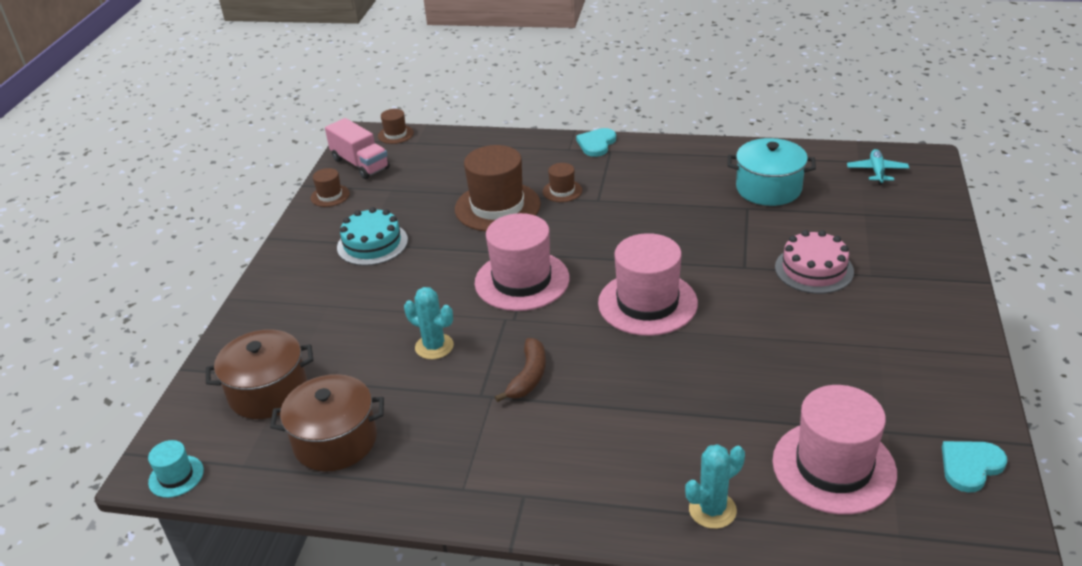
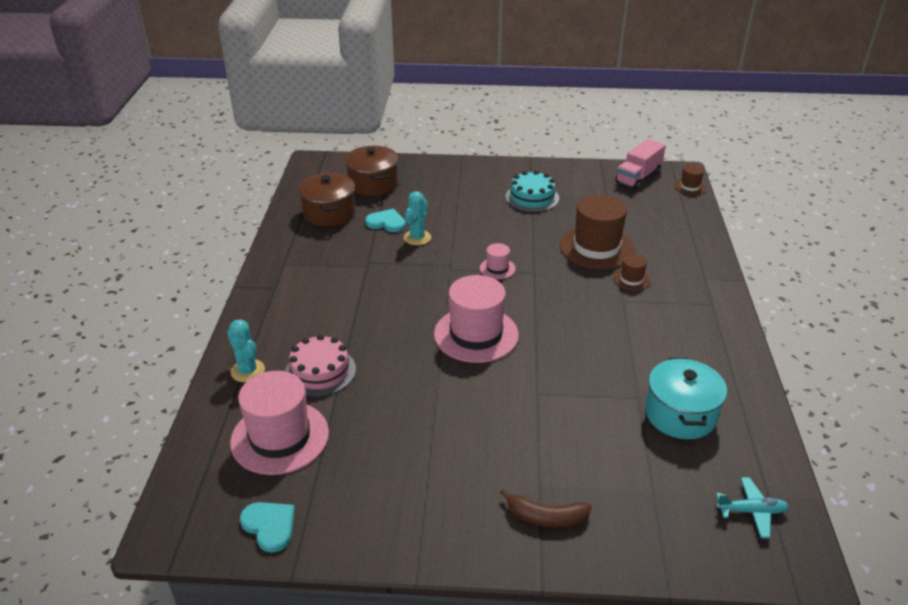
camera: 80 degrees right, 0 degrees up
(176, 476) = (306, 168): turquoise hat -> none
(330, 196) = (589, 171): brown hat -> none
(522, 280) = (497, 268): pink hat -> pink hat, size x0.47
(528, 376) = (386, 280): brown banana -> brown banana (546, 517)
(596, 144) = (722, 294): turquoise heart -> turquoise heart (386, 223)
(814, 269) = (541, 442): pink cake -> pink cake (320, 371)

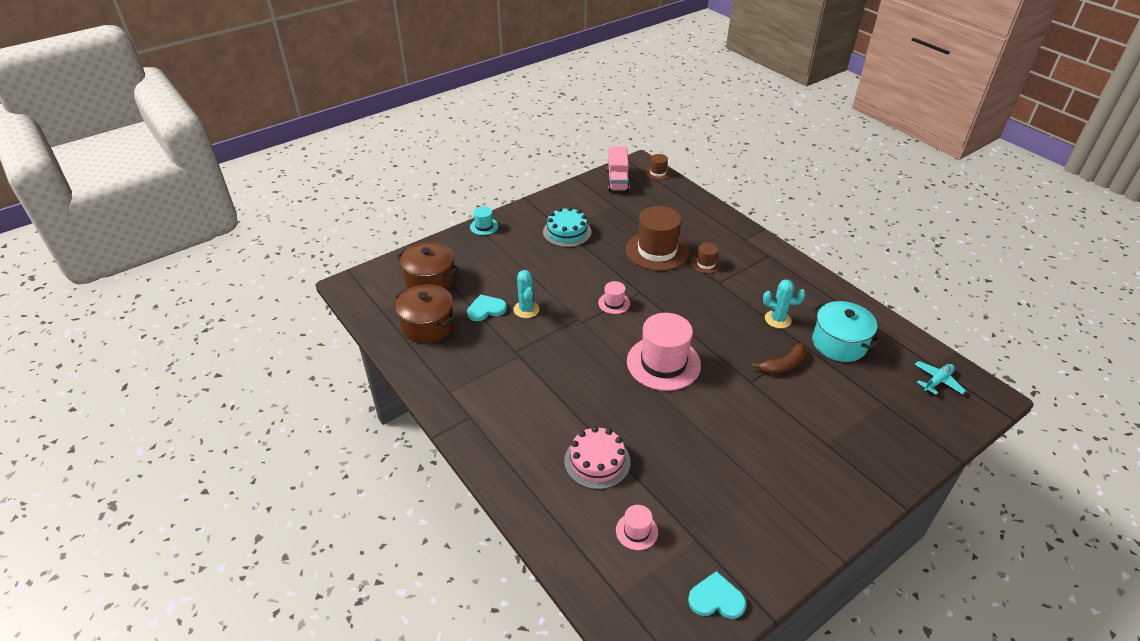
camera: 40 degrees left, 5 degrees up
(248, 371) = (543, 498): turquoise cactus -> turquoise cactus (777, 319)
(280, 437) = (636, 531): pink hat -> pink hat, size x0.47
(466, 164) = (484, 226): none -> turquoise hat
(546, 517) = (854, 462): brown banana -> brown banana (783, 365)

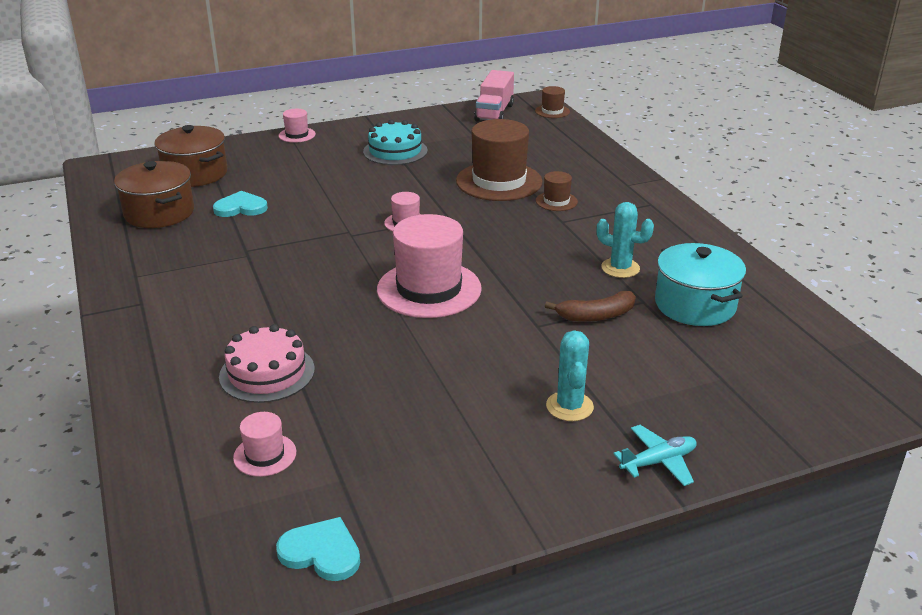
camera: 15 degrees right, 10 degrees down
(484, 226) = (297, 135): turquoise hat -> pink hat
(526, 309) = (290, 214): turquoise cactus -> turquoise cactus (569, 406)
(937, 381) = (823, 368): turquoise plane -> turquoise plane (658, 462)

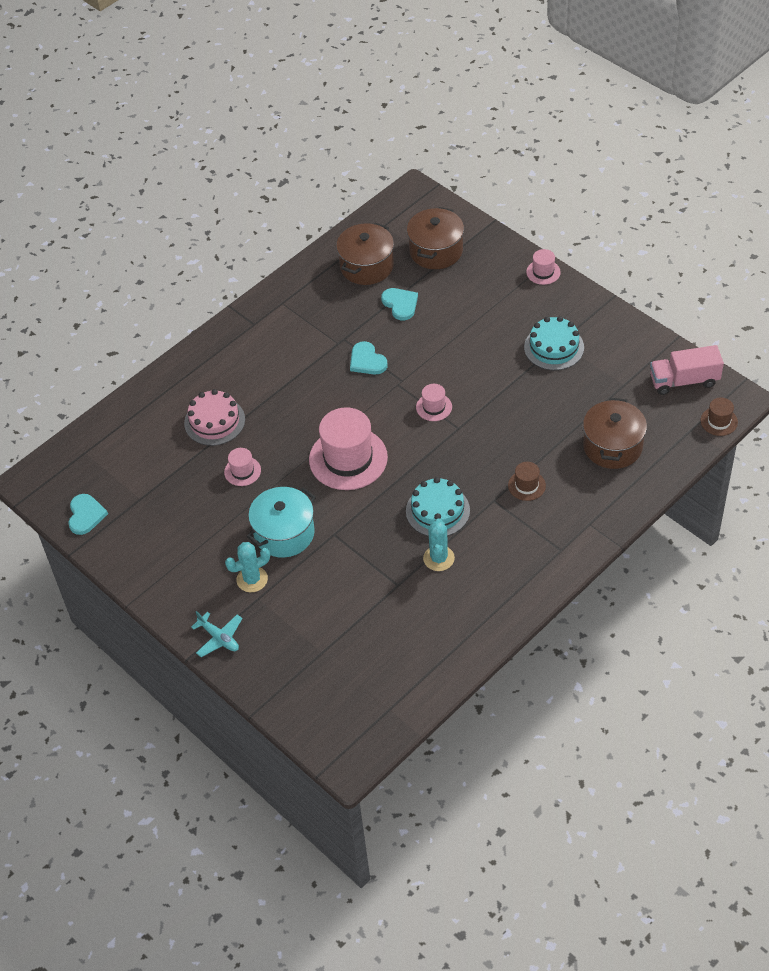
camera: 70 degrees right, 20 degrees up
(265, 455) = (144, 457): pink hat -> pink hat (242, 471)
(296, 244) = (367, 361): none -> turquoise heart
(499, 181) = (540, 436): brown hat -> none
(542, 154) = (612, 446): none -> brown pot
(552, 253) = (437, 511): none -> turquoise cake
(596, 315) = (363, 563): brown banana -> none
(695, 305) = (409, 617): turquoise pot -> turquoise pot (284, 533)

